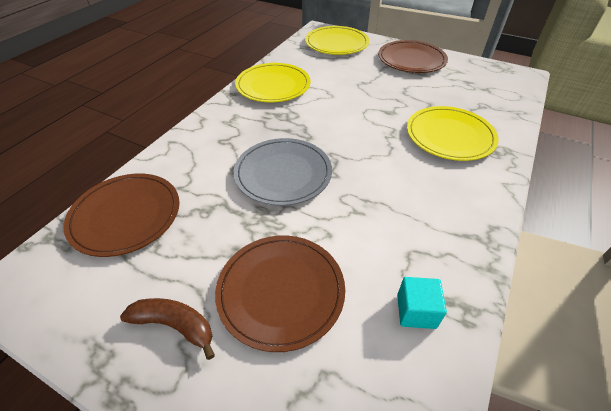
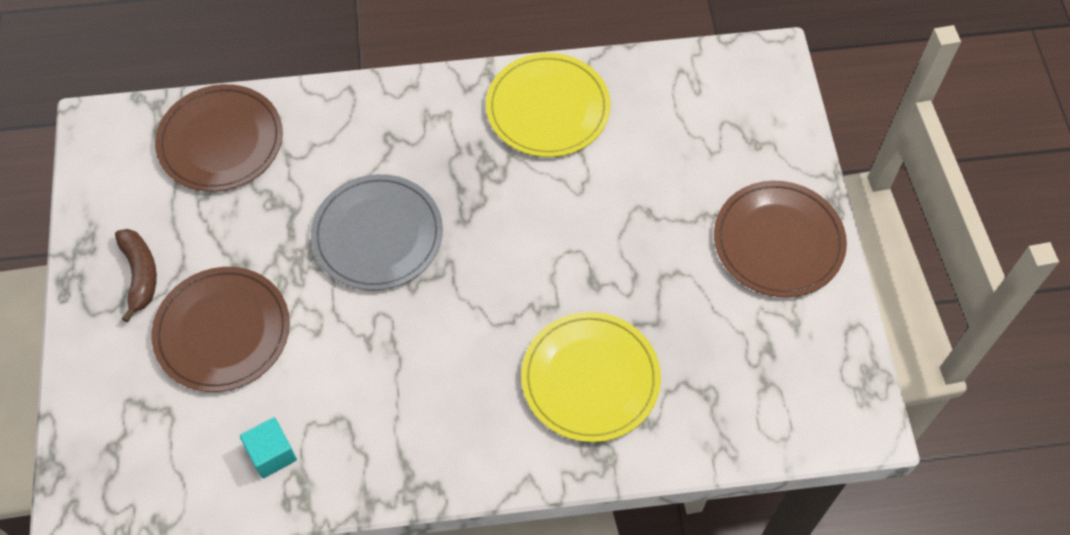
camera: 55 degrees right, 15 degrees up
(336, 43) = (743, 111): yellow plate -> none

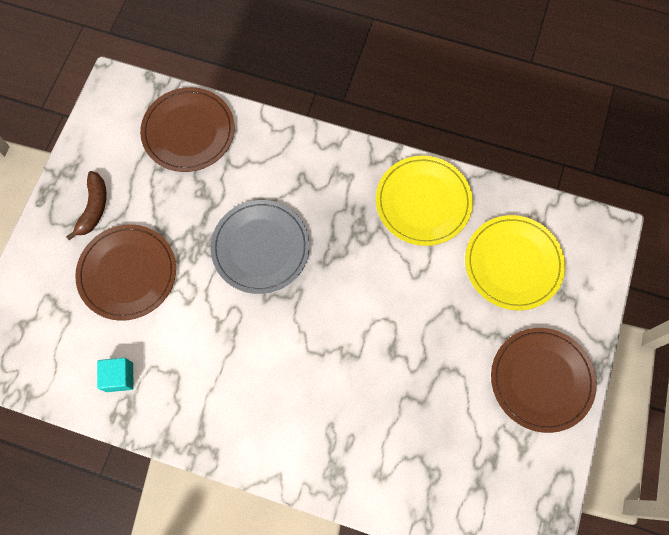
camera: 25 degrees right, 10 degrees up
(590, 379) = (355, 423): yellow plate -> yellow plate (513, 263)

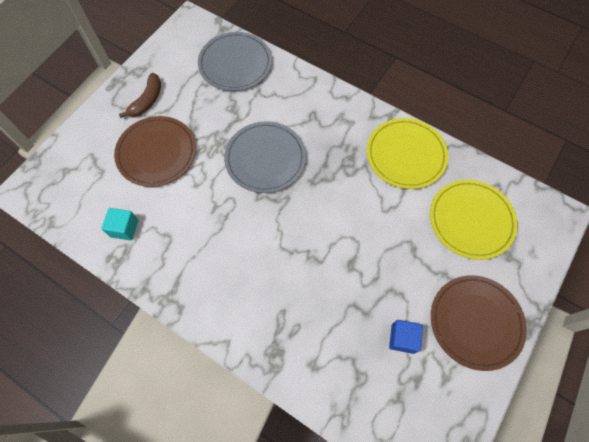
camera: 15 degrees right, 5 degrees down
(188, 131) = (235, 63): brown plate -> grey plate
(468, 419) = (402, 338): none -> blue cube

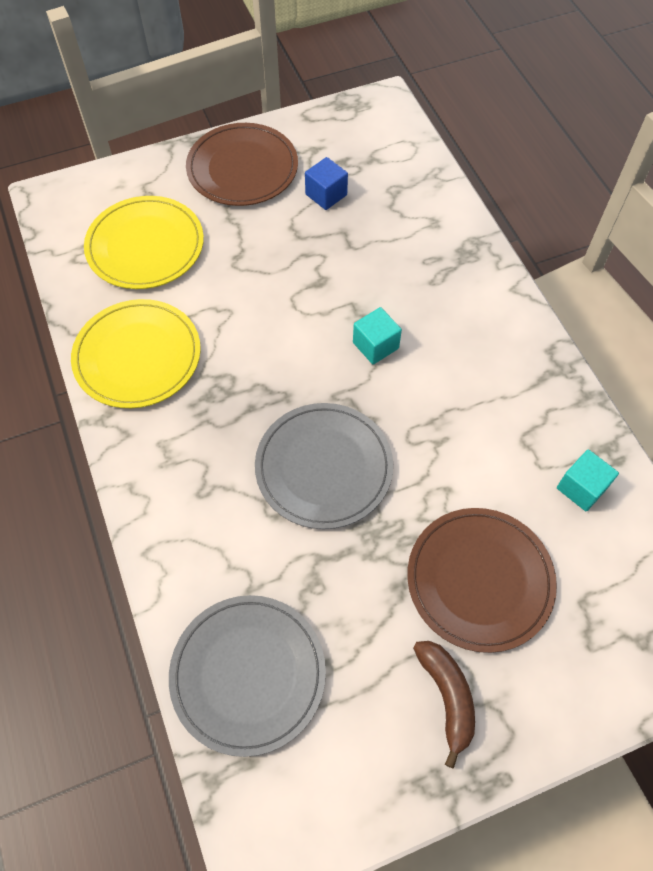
camera: 145 degrees left, 5 degrees down
(147, 100) = (447, 697): brown banana -> brown banana turned 105 degrees clockwise
(287, 242) = (375, 345): none -> turquoise cube

